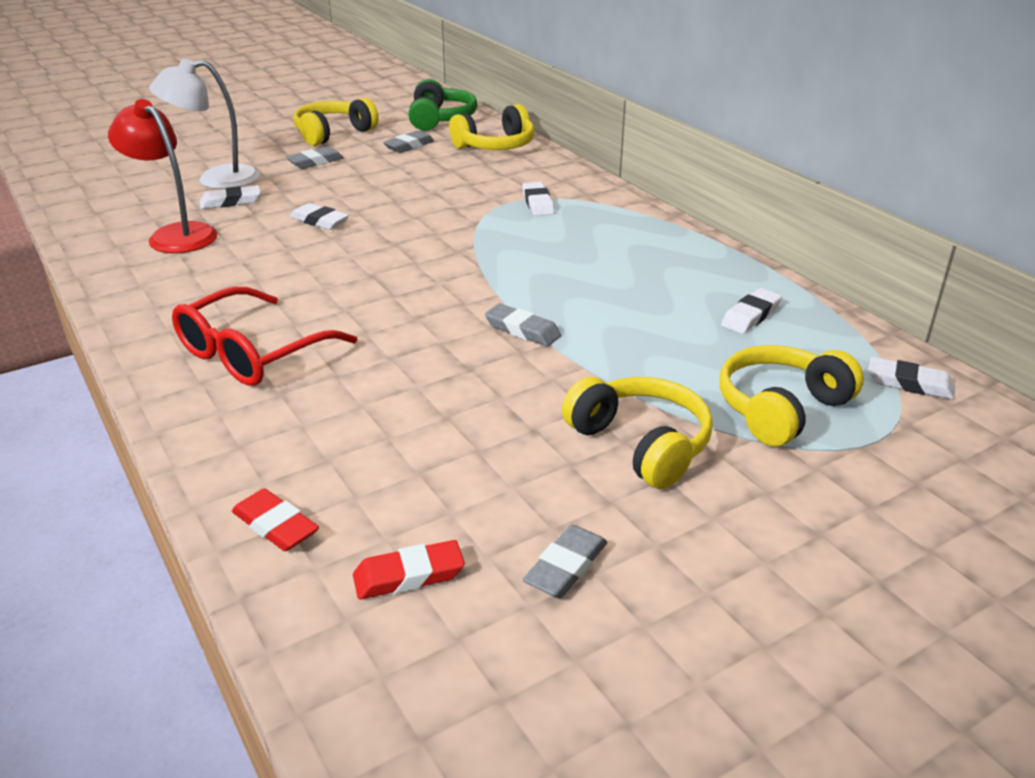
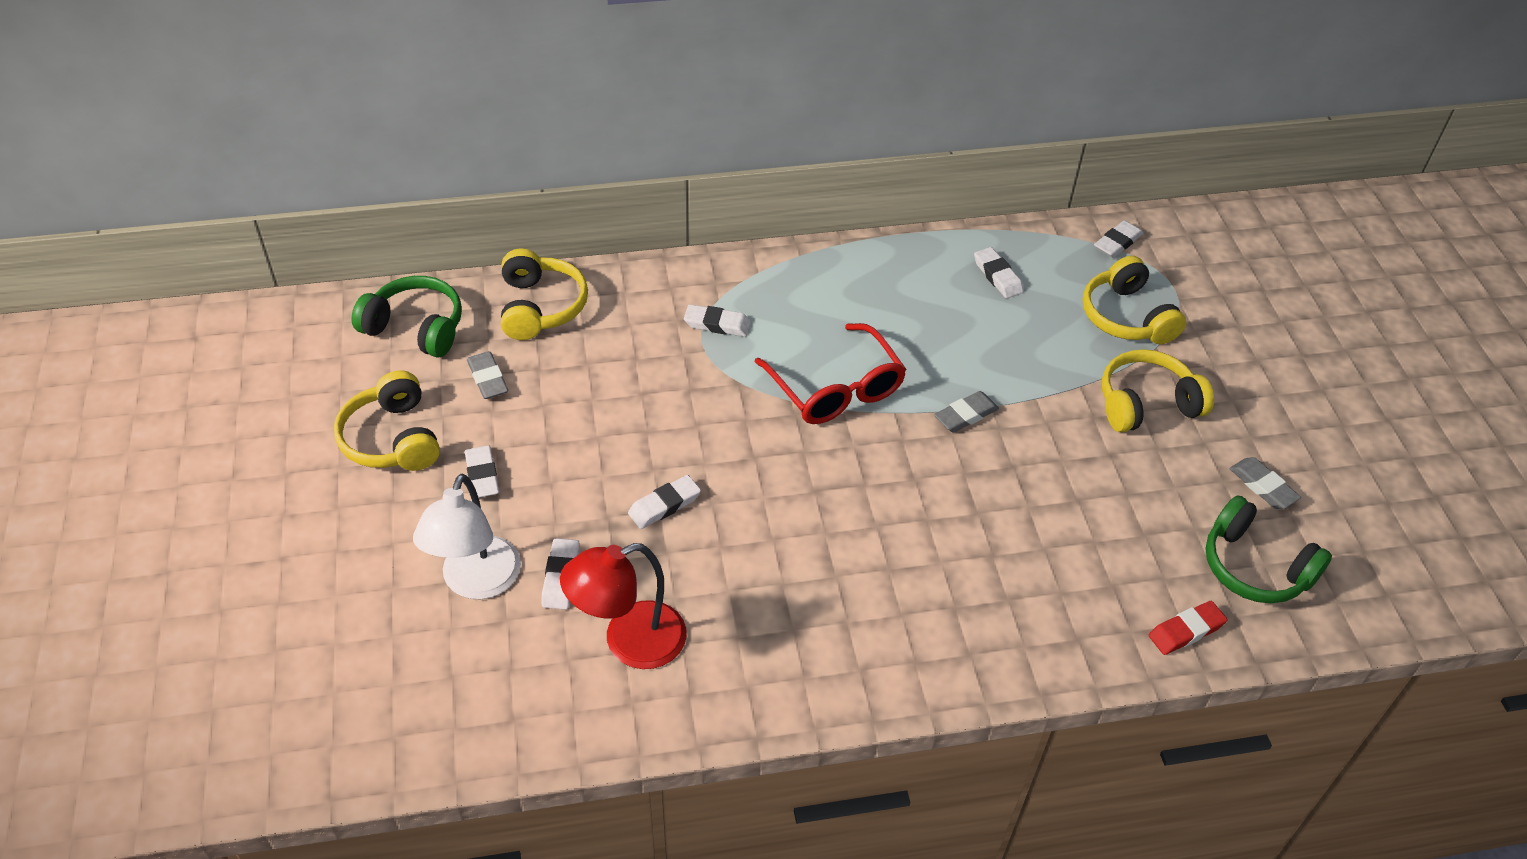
camera: 70 degrees left, 15 degrees up
(252, 353) = (933, 609): red glasses -> red glasses (836, 389)
(315, 162) = (482, 475): grey eraser -> white eraser
(409, 575) = (1254, 567): red eraser -> green headphones

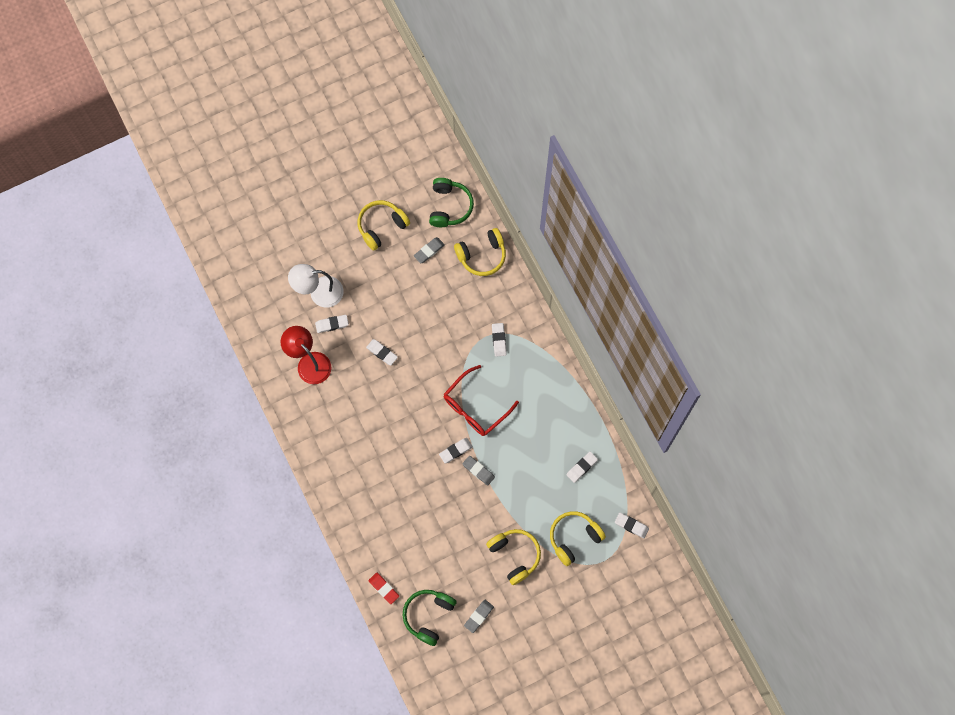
camera: 75 degrees right, 25 degrees up
(482, 475) = (374, 272): white eraser -> white eraser (455, 451)

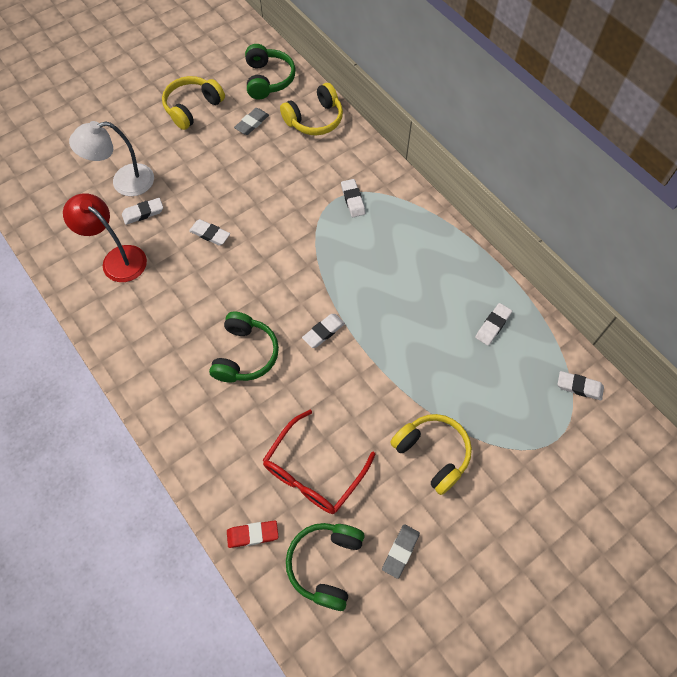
camera: 10 degrees left, 10 degrees down
(384, 588) = (252, 534): red eraser -> red eraser turned 45 degrees counterclockwise
(396, 459) = (245, 354): none -> green headphones
(475, 407) = (339, 277): red glasses -> red glasses (313, 472)
(478, 471) = (358, 351): grey eraser -> none
(574, 538) = (507, 416): yellow headphones -> none

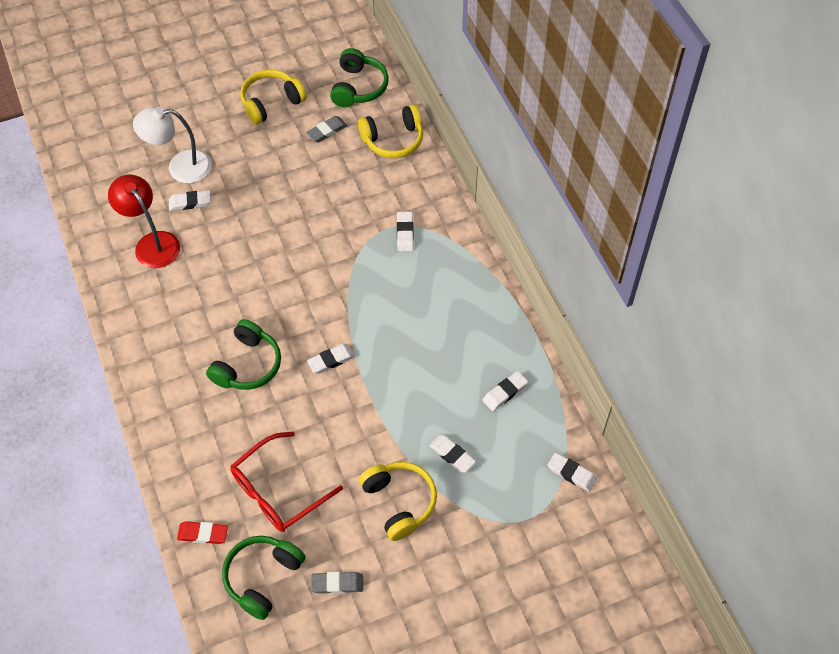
camera: 15 degrees right, 5 degrees down
(210, 234) = (249, 238): white eraser -> white eraser (452, 455)
(400, 551) = (337, 584): grey eraser -> grey eraser turned 45 degrees clockwise

